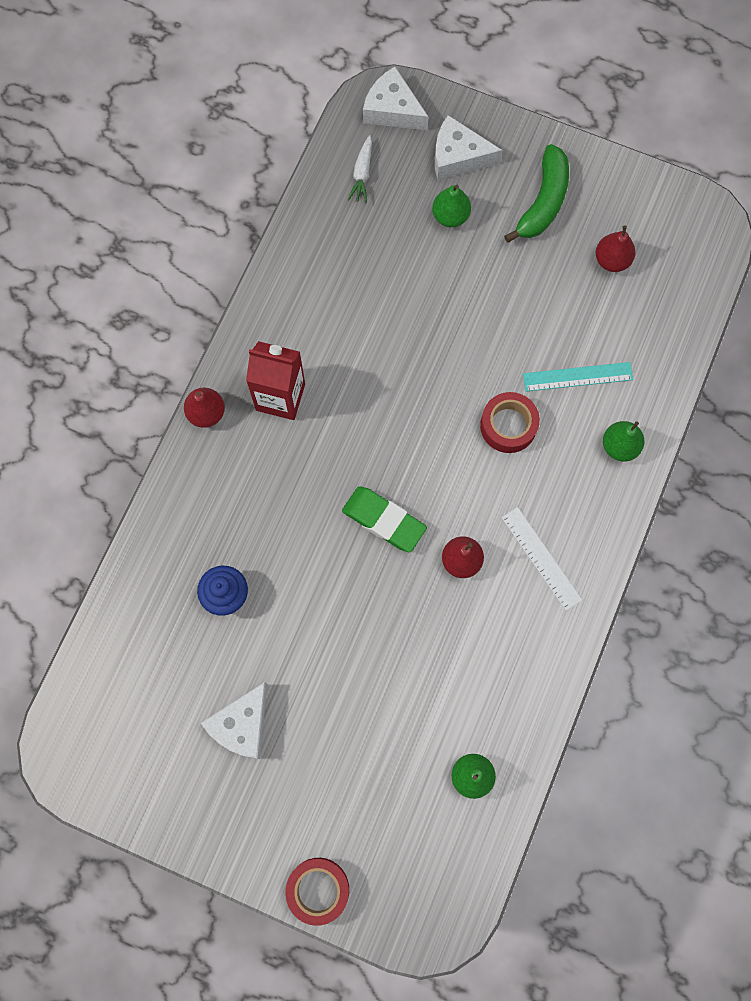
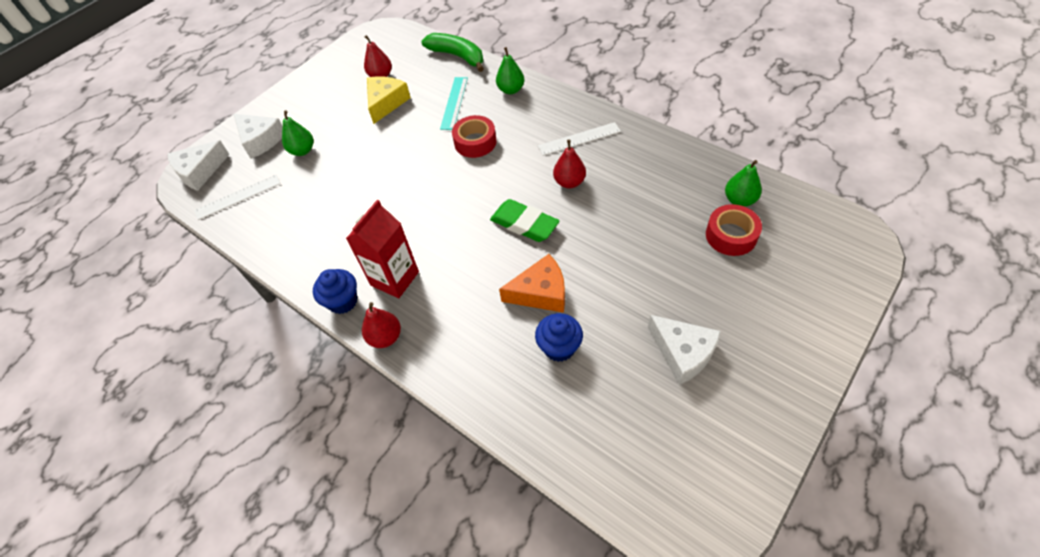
camera: 70 degrees left, 20 degrees down
(241, 352) = (343, 301): none -> blue cupcake
(290, 561) = (541, 292): none -> orange cheese
(318, 890) = (835, 316): red tape -> red tape (731, 235)
(362, 174) = (238, 197): white carrot -> white ruler
(384, 520) = (524, 224): green eraser -> green eraser turned 75 degrees clockwise
(458, 156) = (260, 140): white cheese -> white cheese turned 75 degrees counterclockwise
(543, 201) = (321, 102): green banana -> green banana (457, 56)
(559, 287) = (386, 103): none -> yellow cheese

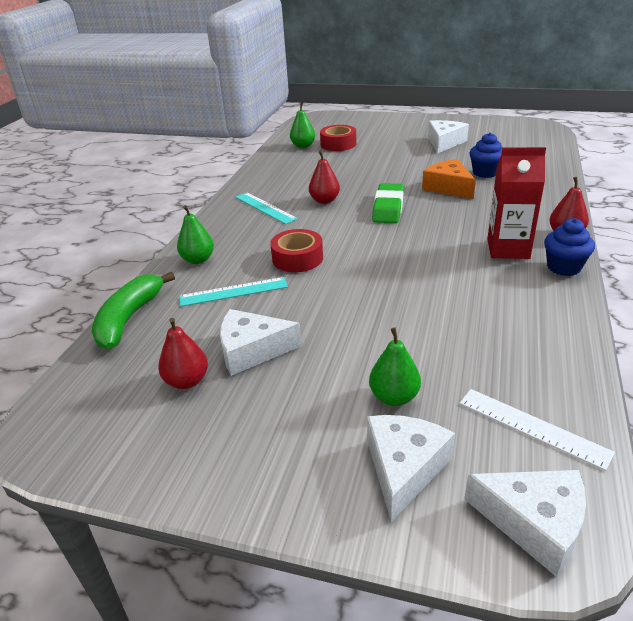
camera: 115 degrees left, 20 degrees down
(386, 103) = (252, 350): yellow cheese -> white cheese
(579, 139) = (265, 208): white ruler -> turquoise ruler

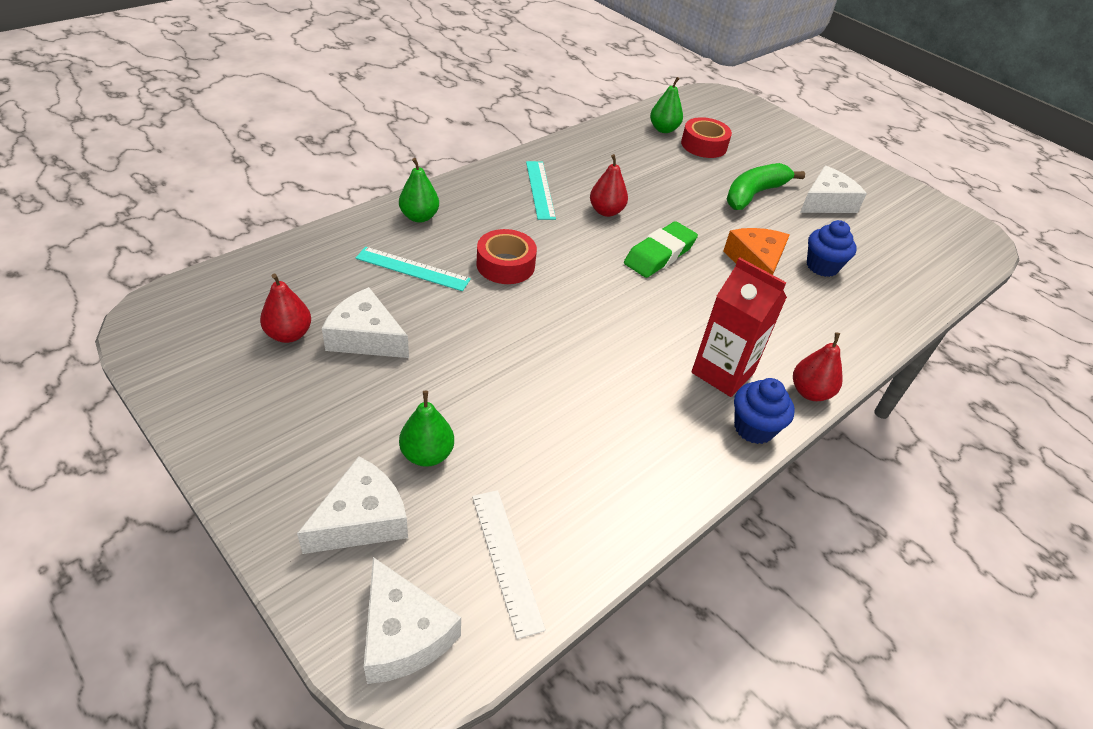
camera: 25 degrees right, 10 degrees up
(129, 319) = (305, 247): green banana -> green banana (754, 194)

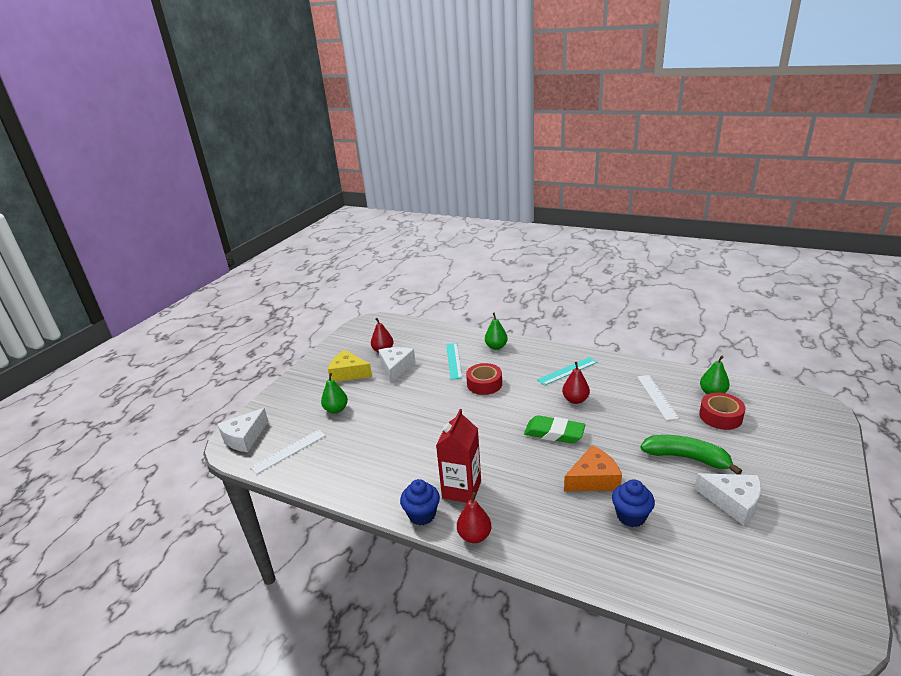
camera: 75 degrees right, 15 degrees down
(317, 404) = (348, 373): none -> yellow cheese
(362, 520) = (294, 407): white cheese -> none
(644, 160) = (657, 396): none -> white ruler

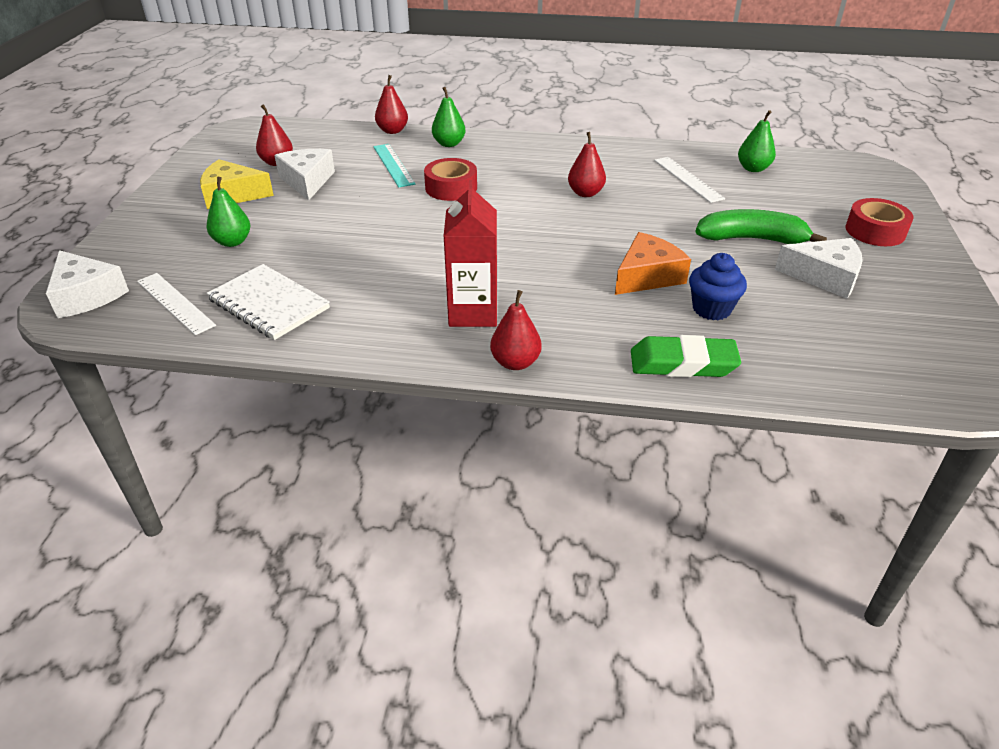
camera: 20 degrees left, 10 degrees up
(244, 437) = (86, 295): white cheese -> white cheese turned 60 degrees counterclockwise
(288, 451) = (175, 303): white ruler -> white ruler turned 75 degrees counterclockwise
(340, 461) = (269, 304): none -> white notebook
(422, 515) = (427, 350): blue cupcake -> none
(463, 332) = (392, 131): none -> red pear
(554, 433) = (573, 233): green eraser -> green eraser (683, 364)
(567, 371) = (560, 162): turquoise ruler -> none
(720, 416) = (772, 192): red tape -> red tape (875, 231)

